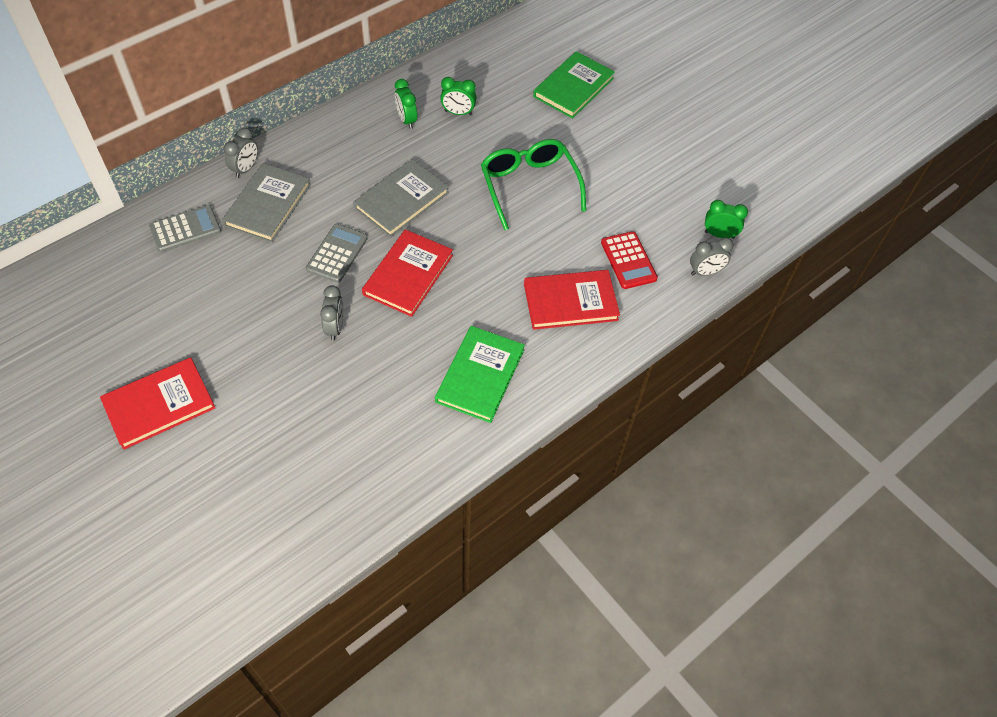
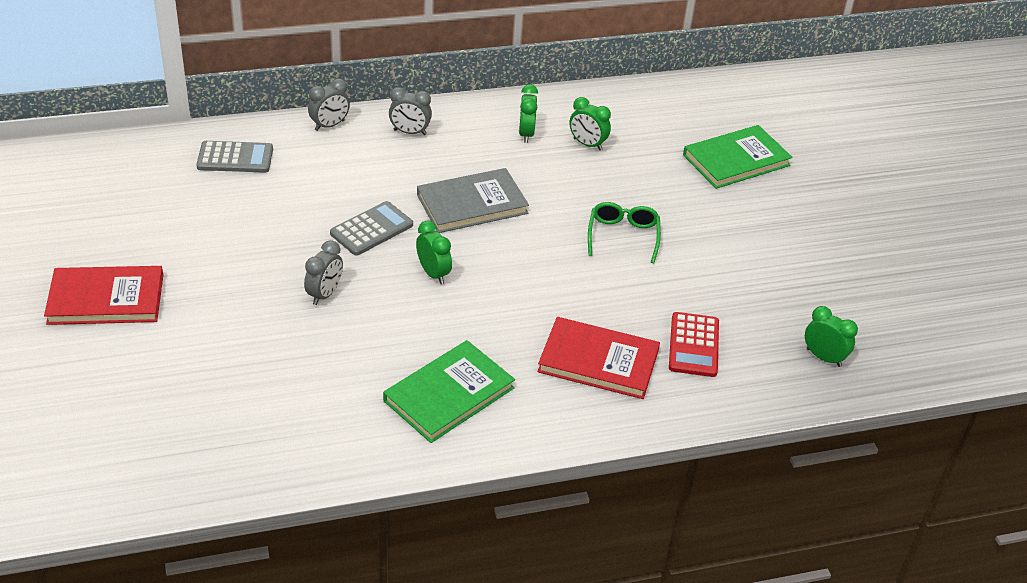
camera: 25 degrees right, 15 degrees down
(267, 205) = (330, 163): grey book -> none
(408, 275) = (433, 273): red book -> green clock
(529, 186) = (623, 236): green glasses -> green glasses, size x0.62
(705, 272) = (782, 388): grey clock -> grey clock (410, 132)

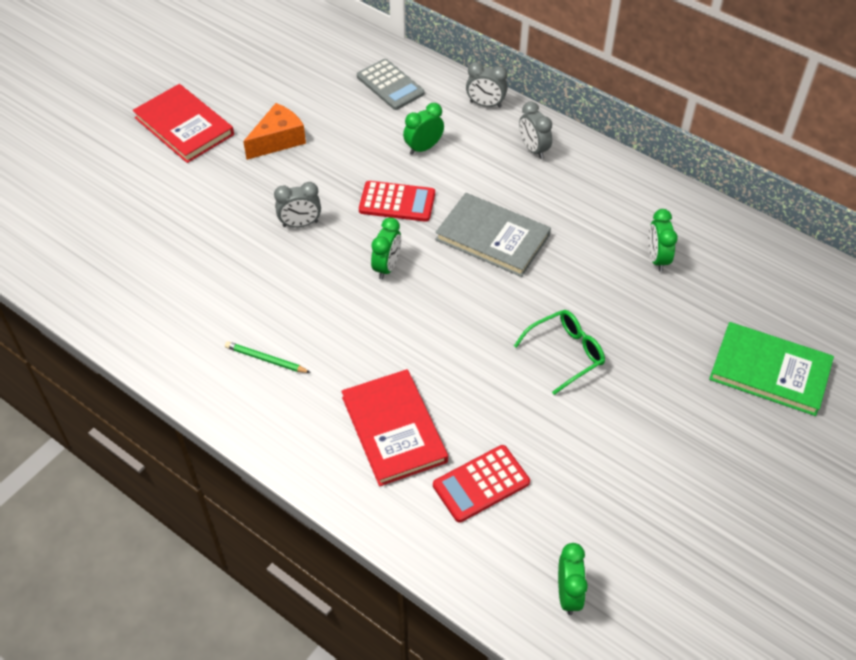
camera: 55 degrees right, 10 degrees up
(208, 253) = (278, 140): none -> orange cheese
(371, 229) = (397, 202): grey calculator -> red calculator
(449, 394) = (266, 359): green book -> green pencil
(526, 134) = (619, 214): green clock -> green clock (423, 148)

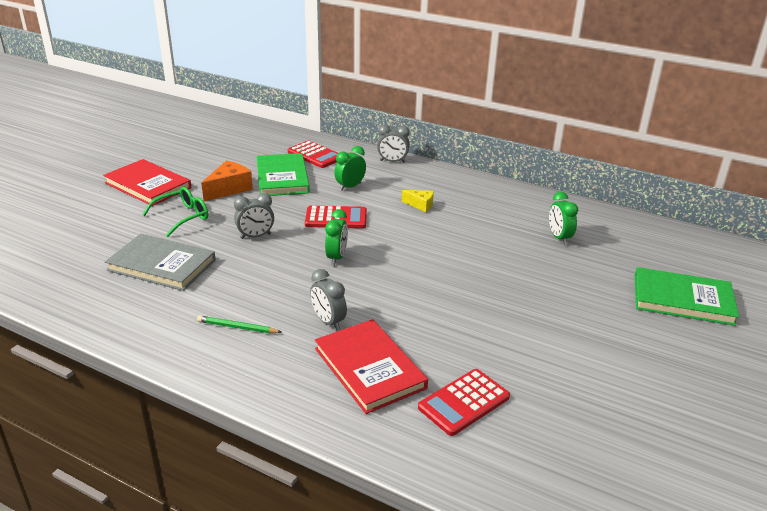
camera: 10 degrees left, 20 degrees down
(344, 124) = (282, 178): none -> green book
(390, 85) = (315, 155): grey calculator -> red calculator
(492, 237) = (421, 234): grey book -> grey book (162, 265)
(503, 188) = (420, 205): none -> yellow cheese
(533, 149) = (437, 183): grey clock -> grey clock (328, 321)
(566, 353) = (508, 301): green glasses -> green glasses (183, 217)
(568, 594) = (580, 485): green clock -> none

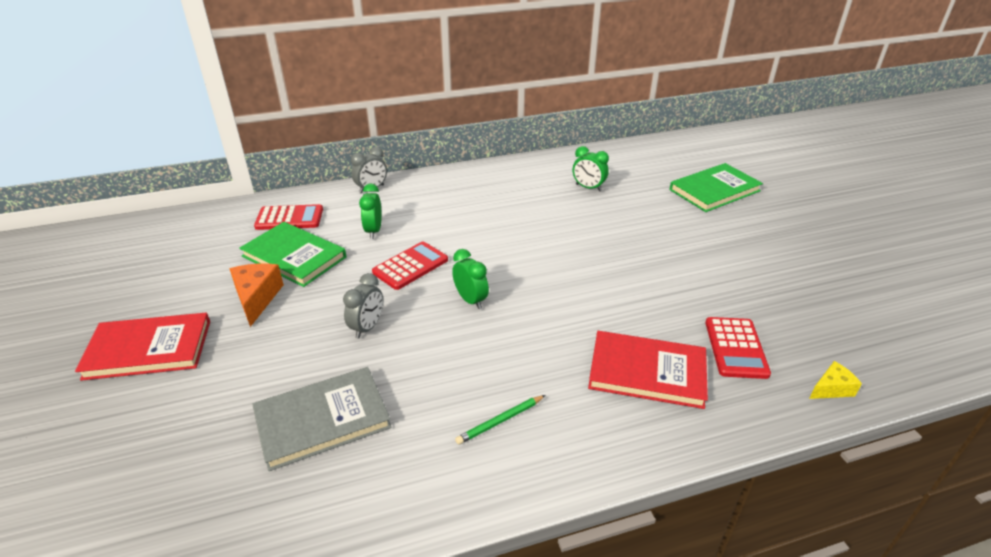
camera: 45 degrees left, 5 degrees up
(183, 217) = (255, 356): green glasses -> none
(328, 321) = (558, 358): grey clock -> none
(420, 205) = (458, 215): yellow cheese -> yellow cheese (831, 389)

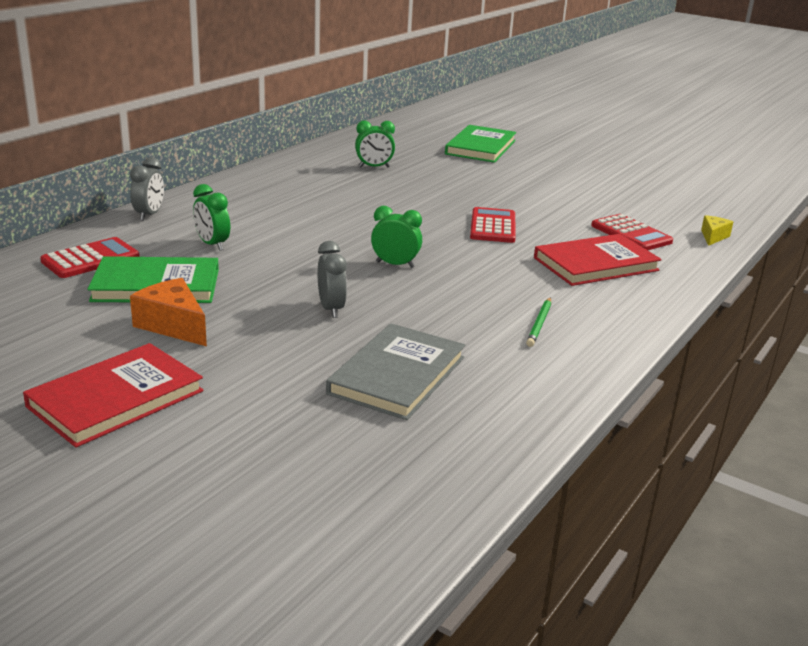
camera: 40 degrees left, 10 degrees down
(410, 266) = (298, 258): red calculator -> red calculator (493, 226)

